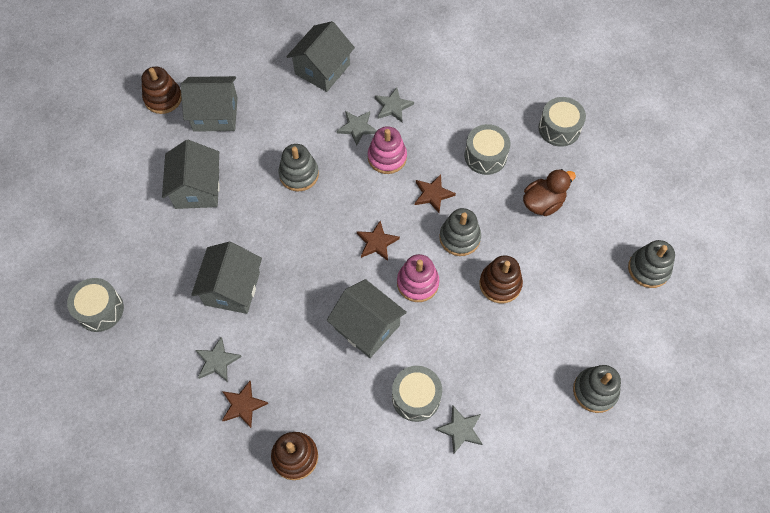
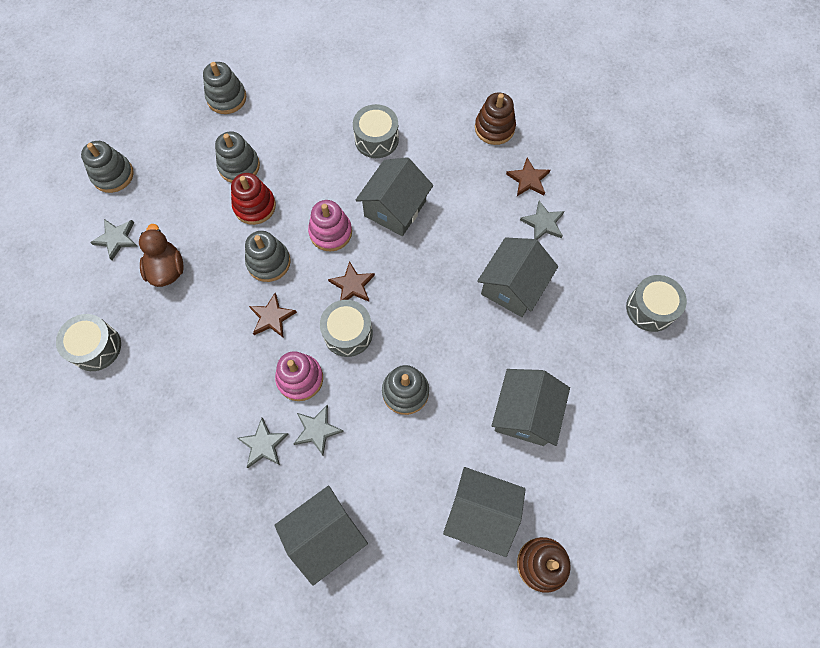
camera: 160 degrees left, 5 degrees up
(367, 327) = (395, 208): grey house -> grey house turned 60 degrees clockwise
(460, 430) = (351, 105): grey star -> grey star (116, 239)
(485, 156) = (194, 342): grey drum -> grey drum (348, 333)
(500, 284) = (254, 206): brown stacking toy -> red stacking toy
(537, 319) = (239, 166): none -> grey stacking toy
(543, 203) = (167, 269): brown duck -> brown duck turned 90 degrees clockwise

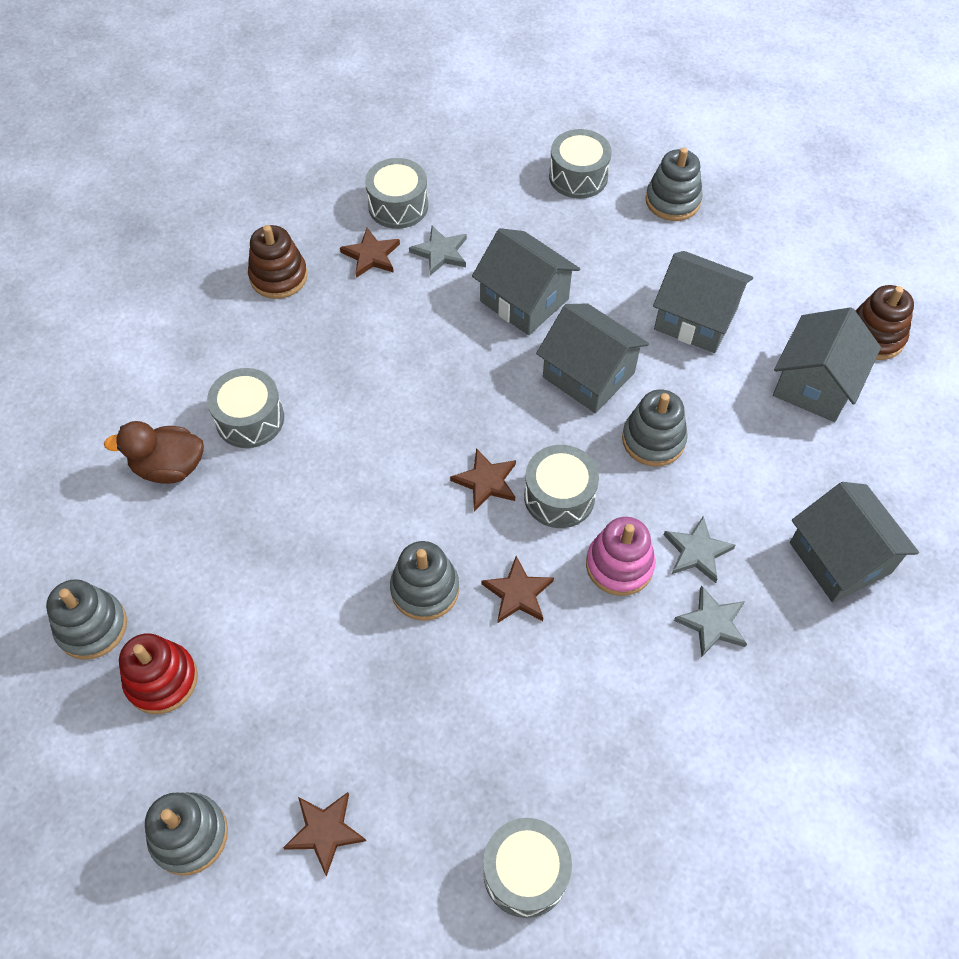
camera: 80 degrees left, 10 degrees down
(116, 239) = (325, 831): grey star -> brown star
(167, 269) = (404, 746): brown duck -> brown duck (169, 467)
(239, 166) = (237, 617): grey stacking toy -> grey stacking toy (672, 201)
(254, 206) = (320, 600): red stacking toy -> red stacking toy (162, 680)
(330, 232) = (394, 499): pink stacking toy -> none
(395, 208) = (375, 412): grey house -> grey house (588, 375)
(580, 187) = (398, 206): none -> grey drum

